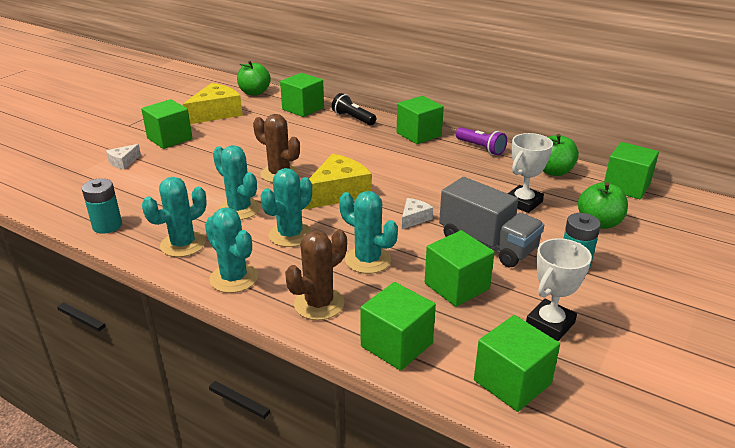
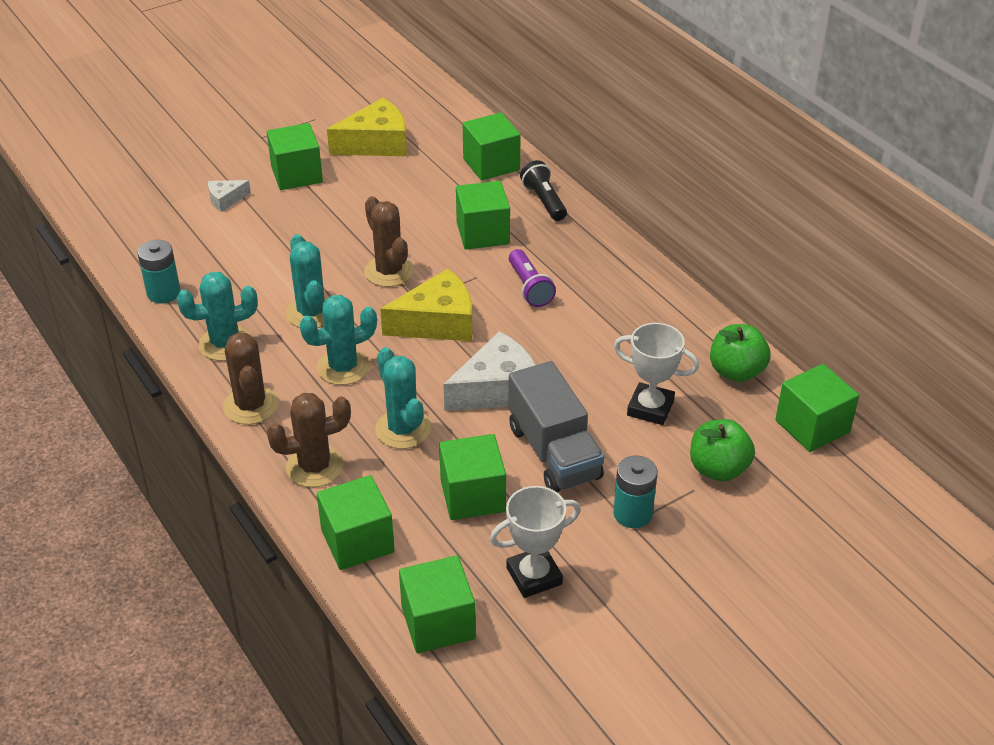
camera: 25 degrees right, 10 degrees up
(234, 278) = (251, 405): turquoise cactus -> brown cactus
(254, 92) = (448, 116): green apple -> none
(414, 218) = (497, 389): white cheese -> white cheese, size x2.00
(419, 134) = (609, 255): green cube -> green cube (483, 233)
(481, 148) = (673, 303): purple flashlight -> purple flashlight (529, 287)
(523, 202) = (650, 408): white trophy -> white trophy turned 45 degrees clockwise

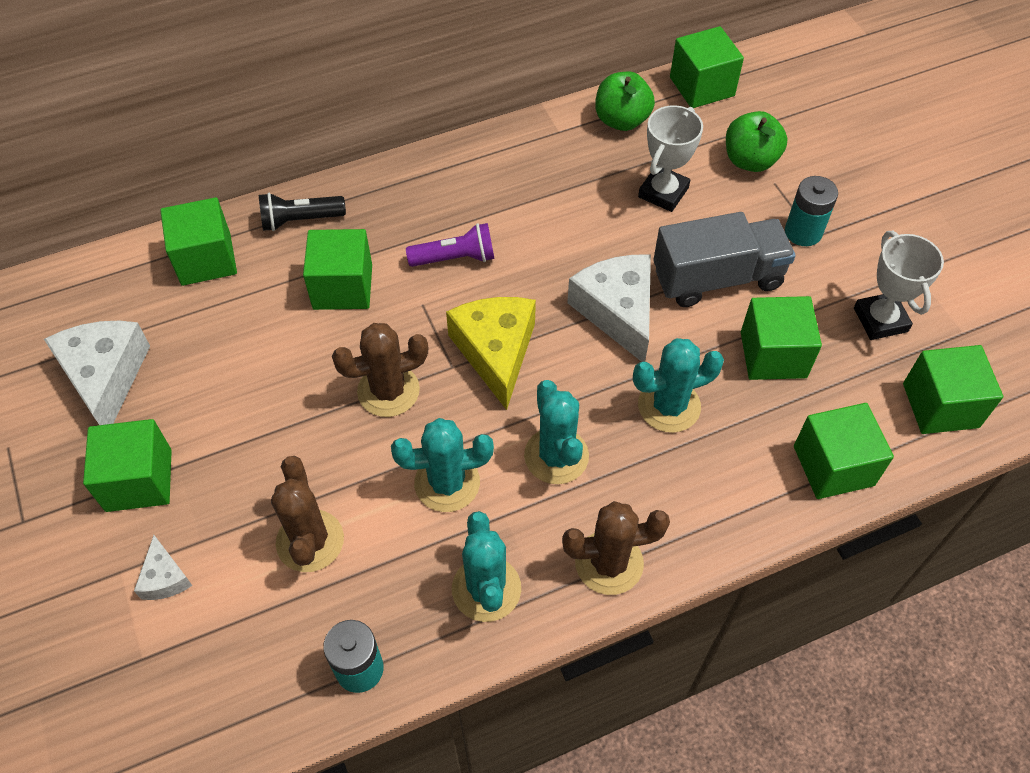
camera: 80 degrees left, 15 degrees up
(315, 467) = (720, 499): brown cactus -> brown cactus (310, 541)
(376, 143) = (105, 377): yellow cheese -> white cheese

